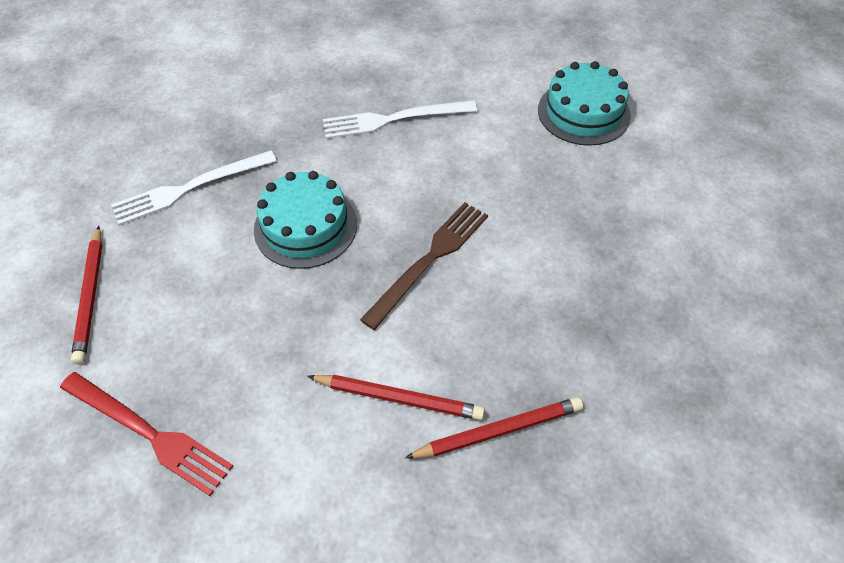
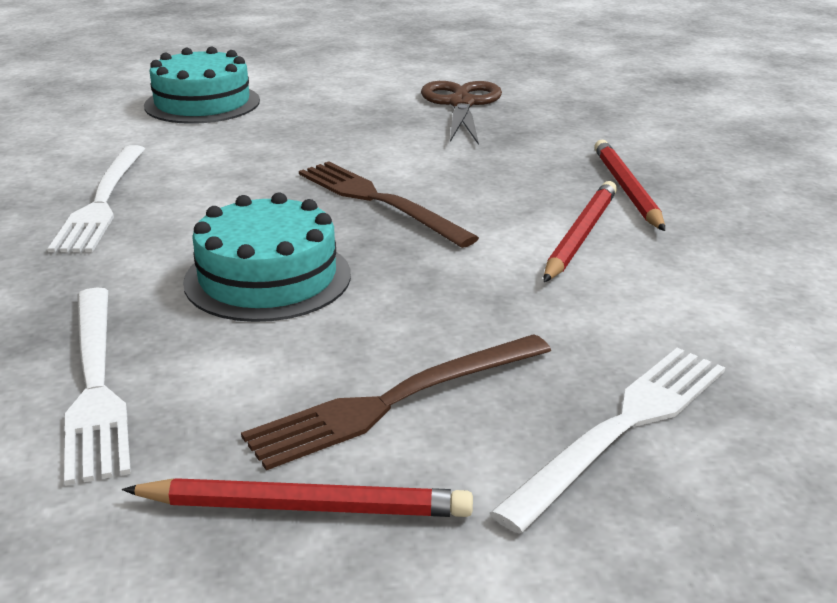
camera: 80 degrees left, 25 degrees down
(149, 433) = (622, 428): red fork -> white fork
(175, 316) = (395, 401): none -> brown fork
(661, 281) = (461, 104): none -> brown scissors

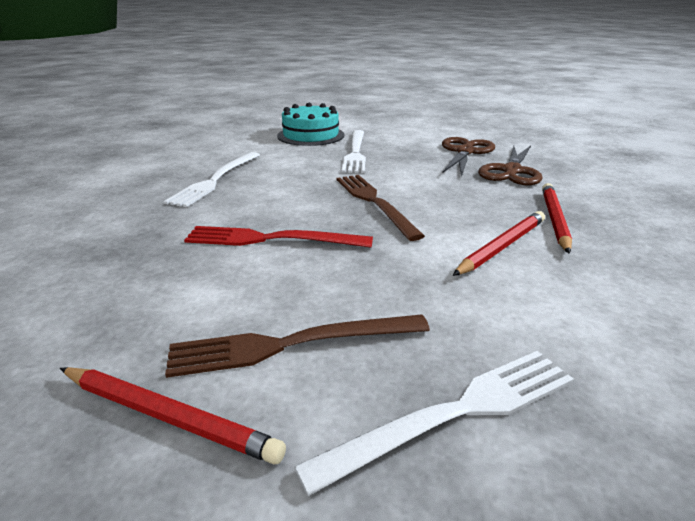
camera: 20 degrees right, 0 degrees up
(95, 384) = (118, 288): white fork -> white fork (355, 152)
(268, 278) = (271, 239): turquoise cake -> red fork
(541, 126) = (511, 171): none -> brown scissors

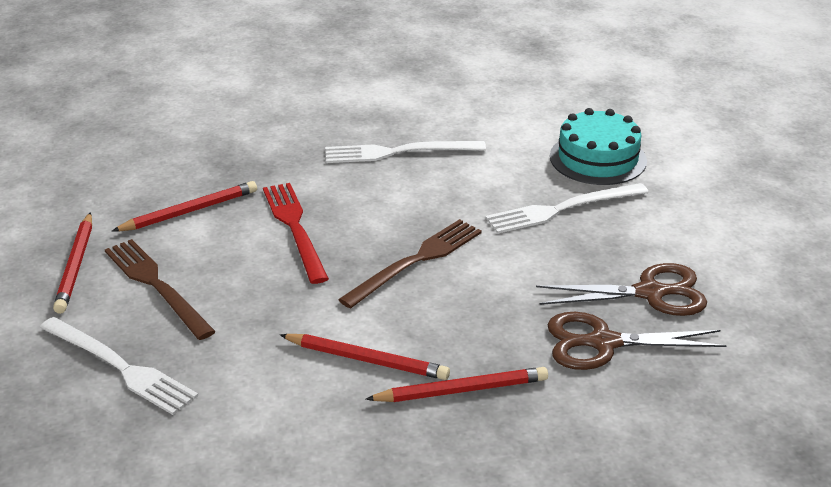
camera: 65 degrees right, 5 degrees up
(164, 291) = (190, 211): none -> red pencil

